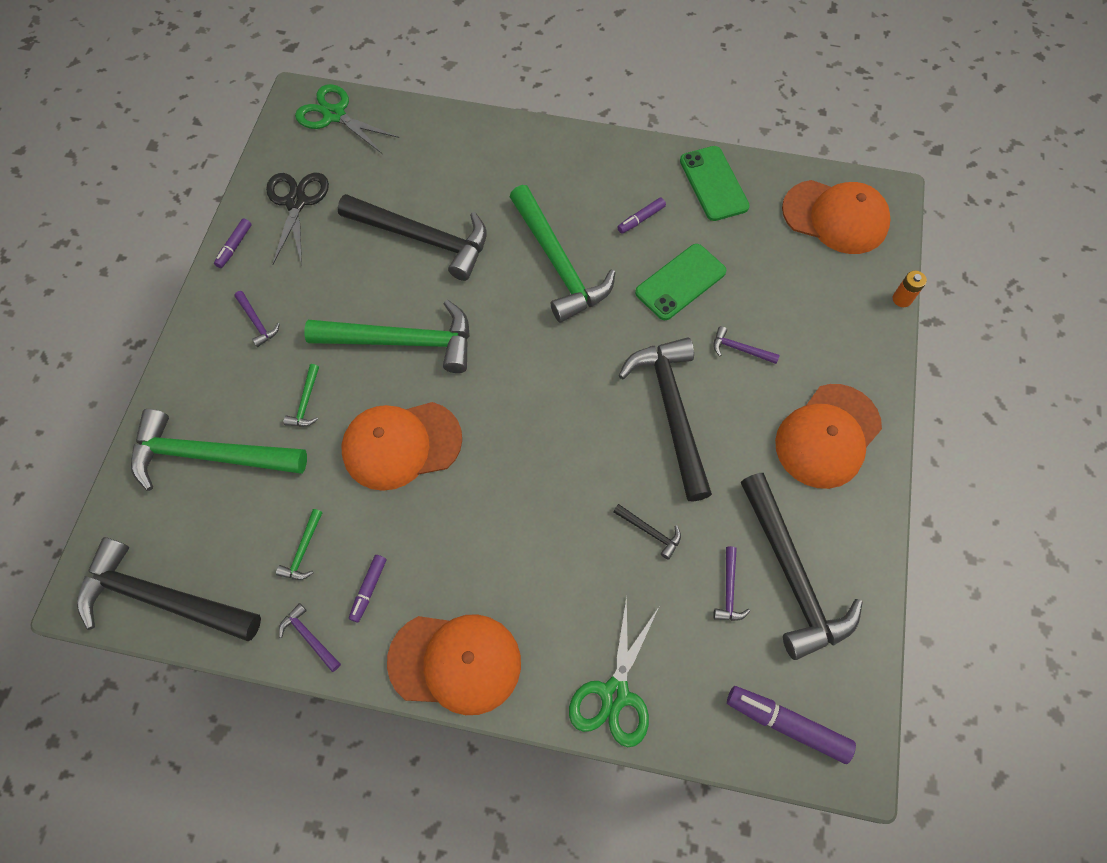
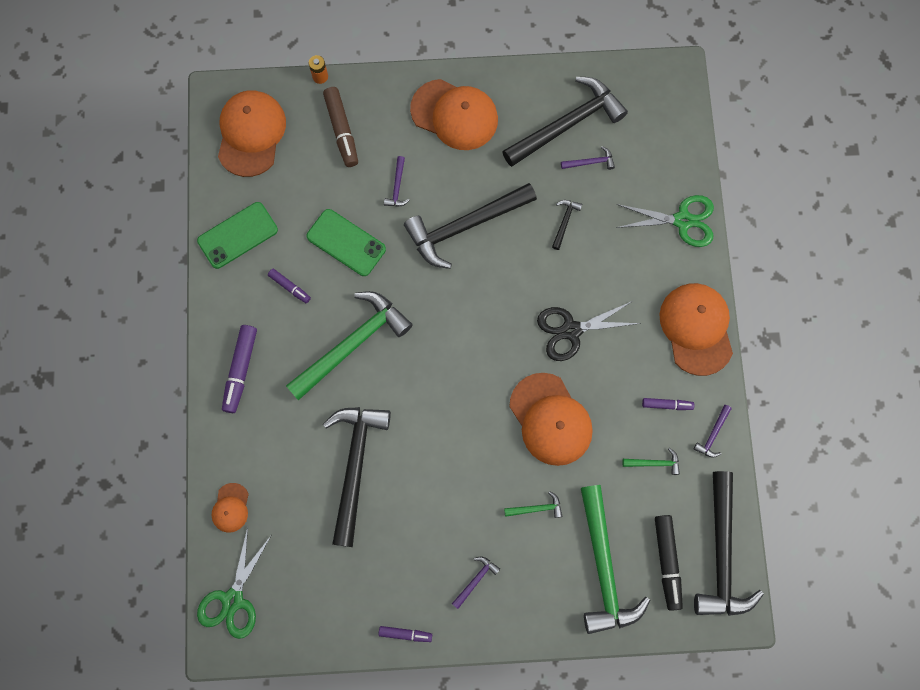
camera: 105 degrees left, 10 degrees up
(183, 529) = (667, 562): none -> black marker
(296, 202) = (344, 596): black scissors -> black scissors (571, 330)
(403, 342) = (461, 449): green hammer -> none
(422, 128) = (231, 508): none -> orange cap
(786, 724) = (666, 113): purple marker -> purple marker (240, 370)
(825, 307) = (342, 130): none -> brown marker

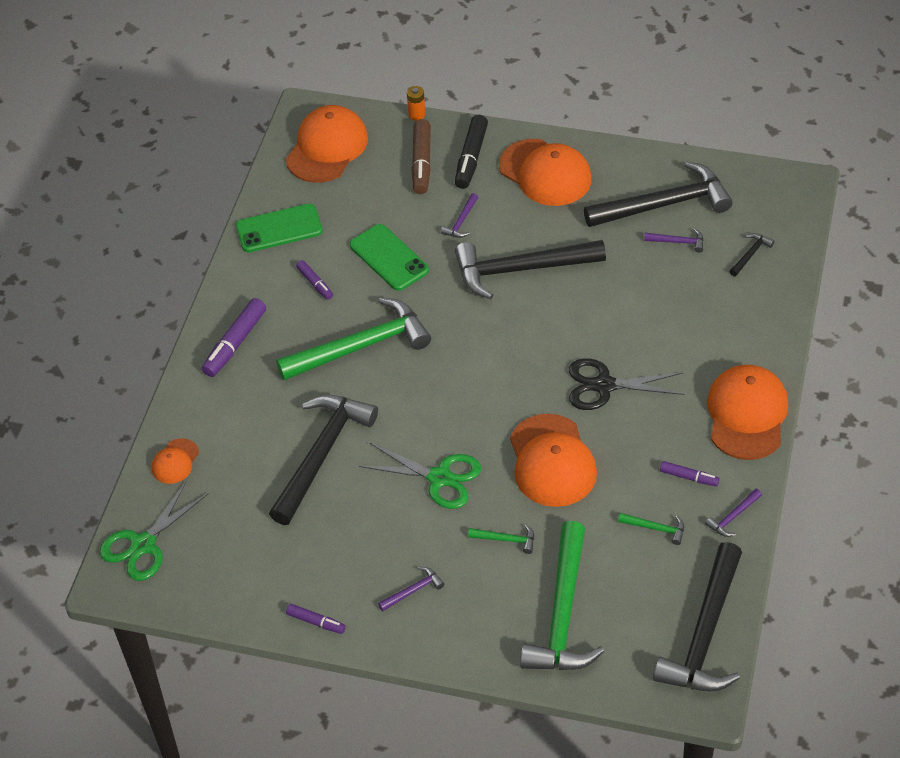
camera: 20 degrees right, 25 degrees down
(564, 222) = (631, 288): black hammer -> black hammer (750, 254)
(667, 562) = (638, 626): black marker -> black marker (471, 158)
(682, 221) = (764, 314): green scissors -> green scissors (439, 478)

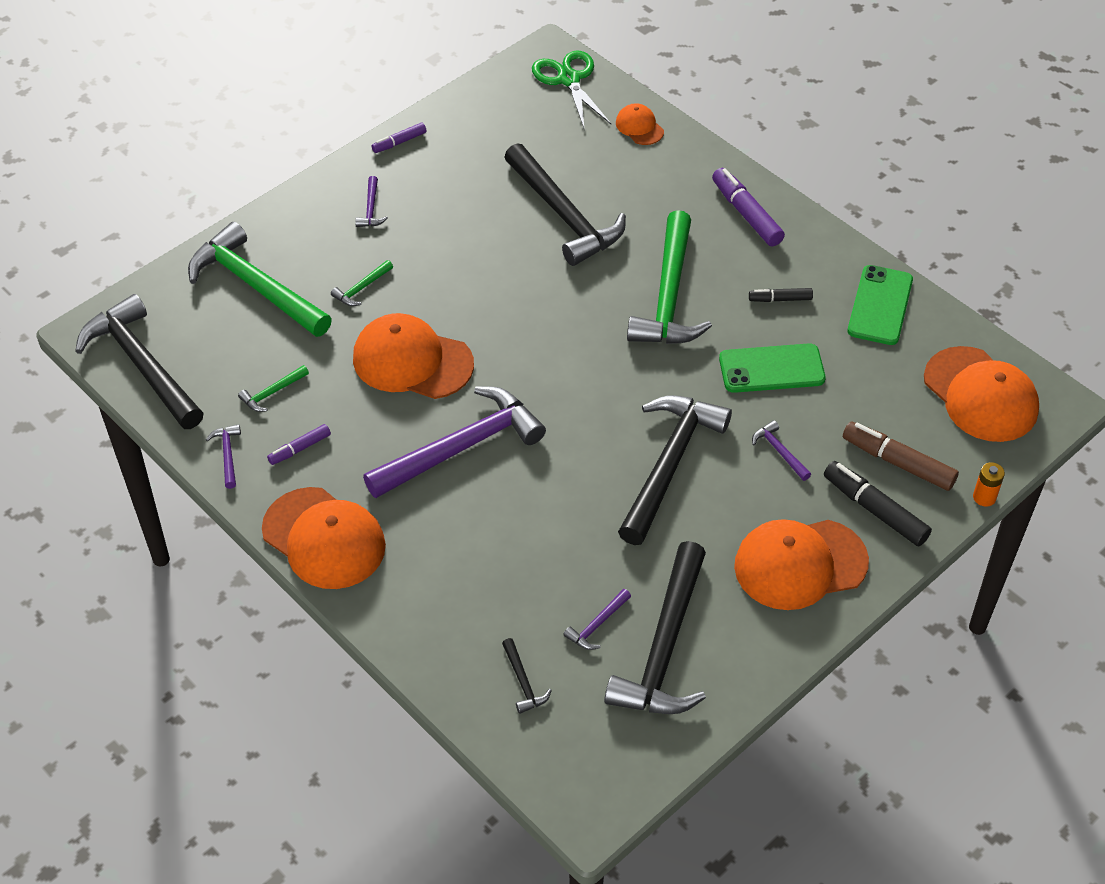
camera: 120 degrees right, 0 degrees up
(315, 283) = (780, 299): purple marker -> black marker
(439, 478) = (467, 277): green scissors -> none
(604, 385) = (462, 447): black scissors -> purple hammer

